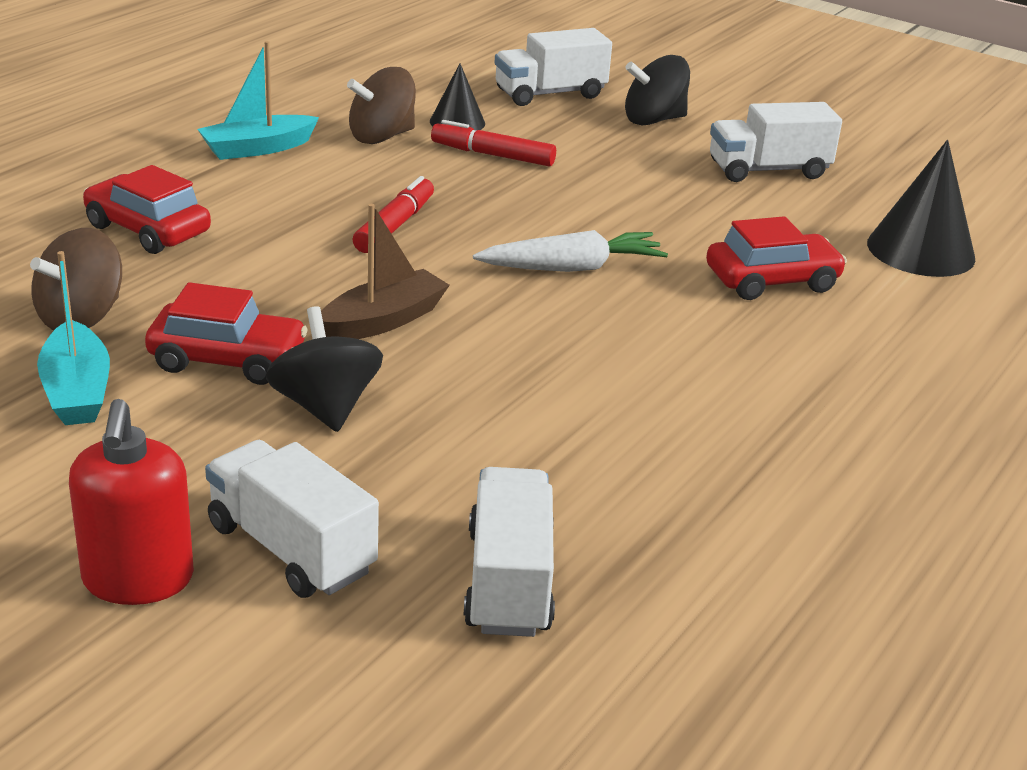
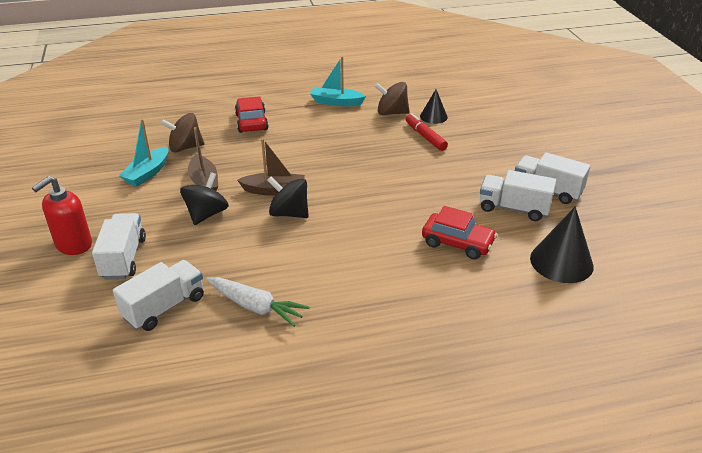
camera: 45 degrees right, 5 degrees up
(227, 359) = (204, 182): red car -> brown boat
(395, 226) = (337, 153): red marker -> none
(550, 94) = (498, 116): white truck -> white truck (513, 208)
(571, 268) = (378, 199): white carrot -> white carrot (255, 306)
(653, 120) = (529, 145): black spinning top -> black spinning top (289, 213)

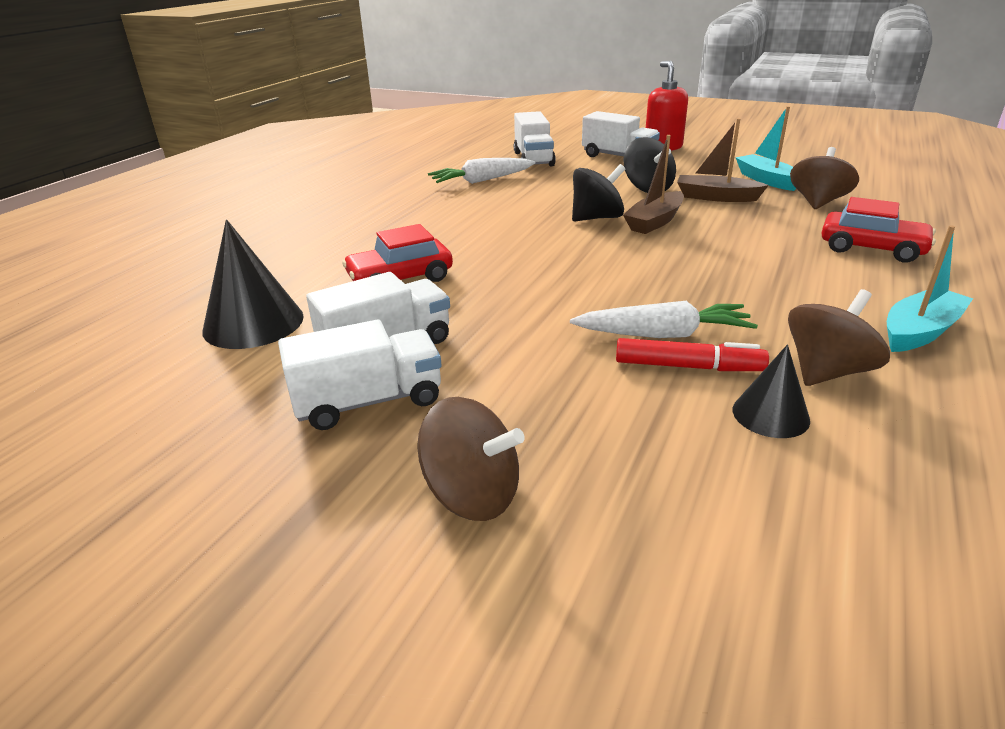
camera: 130 degrees right, 5 degrees down
(408, 148) = (662, 334): none -> white carrot
(546, 149) = (472, 494): none -> brown spinning top

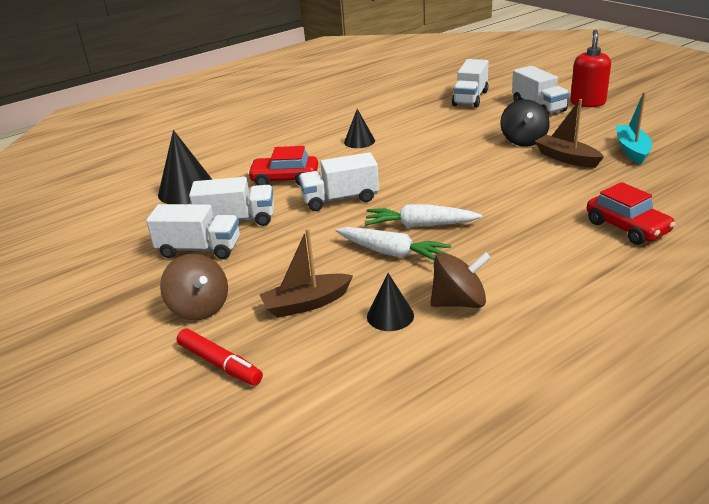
camera: 30 degrees right, 0 degrees up
(453, 219) = (359, 141): none -> black cone
(482, 180) = (412, 112): white carrot -> white carrot (420, 225)
(510, 286) = (340, 199): none -> white truck
(596, 218) = (454, 159): black spinning top -> none
(655, 222) = (491, 170): brown boat -> brown boat (306, 303)
(688, 367) = (380, 276): red marker -> red marker (220, 364)
(817, 202) = (644, 179): brown spinning top -> none
(919, 332) = (561, 295): turquoise boat -> none

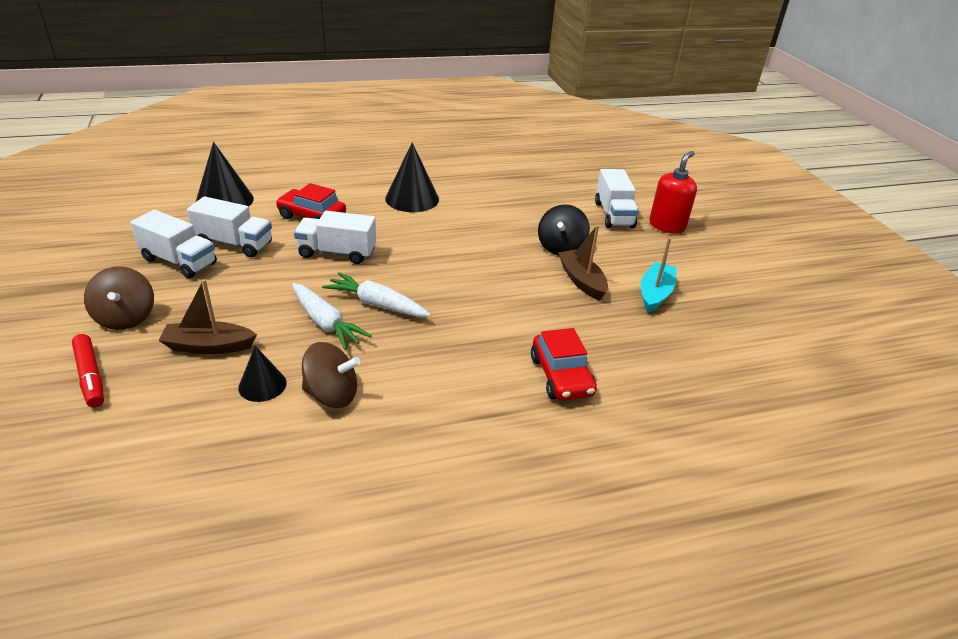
camera: 15 degrees right, 5 degrees up
(359, 141) = (412, 198): black cone -> black cone, size x1.69
(470, 98) = (558, 185): white truck -> none

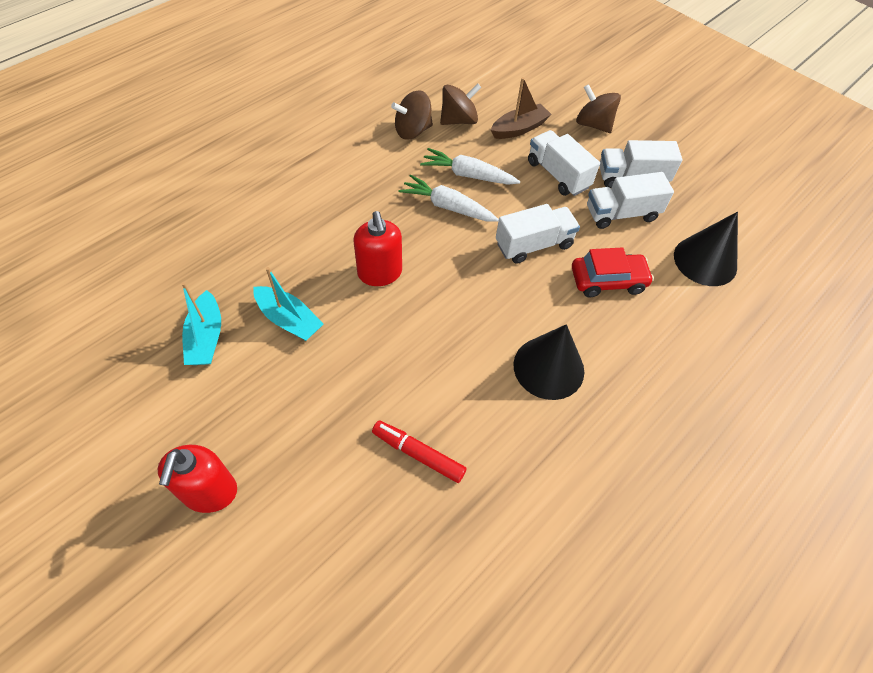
camera: 150 degrees right, 20 degrees up
(90, 376) = (554, 88): red marker -> red marker (418, 454)
(262, 385) = (458, 120): black cone -> brown spinning top
(377, 304) = (448, 207): white carrot -> white carrot turned 150 degrees counterclockwise
(486, 282) = (380, 273): none -> red soap dispenser
(560, 247) = (332, 365): black spinning top -> none
(561, 376) = (268, 204): red car -> none
(582, 281) = (289, 320): brown boat -> turquoise boat
(613, 215) = (291, 478): white truck -> white truck (558, 175)

